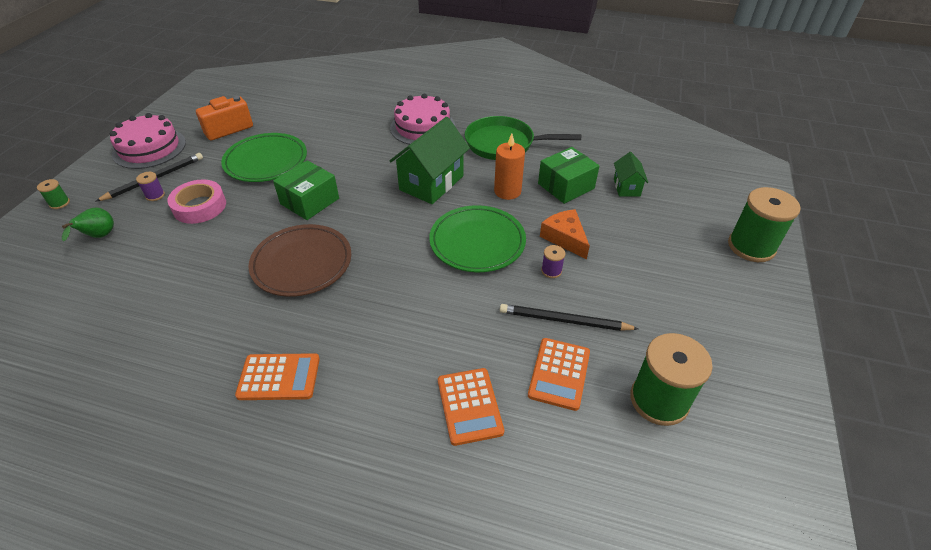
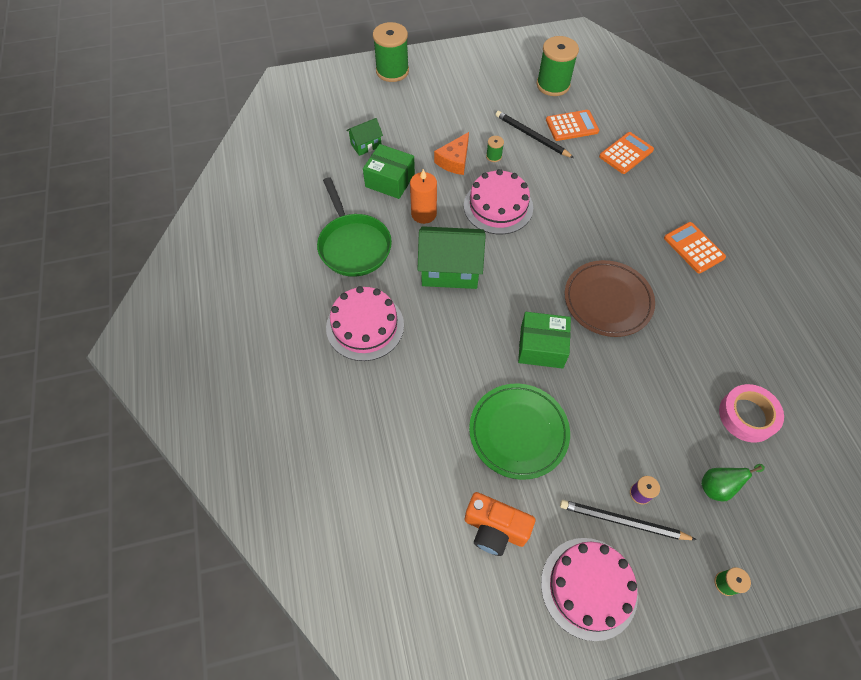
camera: 120 degrees left, 15 degrees up
(199, 206) = (619, 435): pink tape -> pink tape (747, 416)
(477, 242) = (498, 206): green plate -> pink cake
(551, 271) = (494, 156): purple spool -> green spool
(564, 320) = (532, 136): black pencil -> black pencil turned 150 degrees clockwise

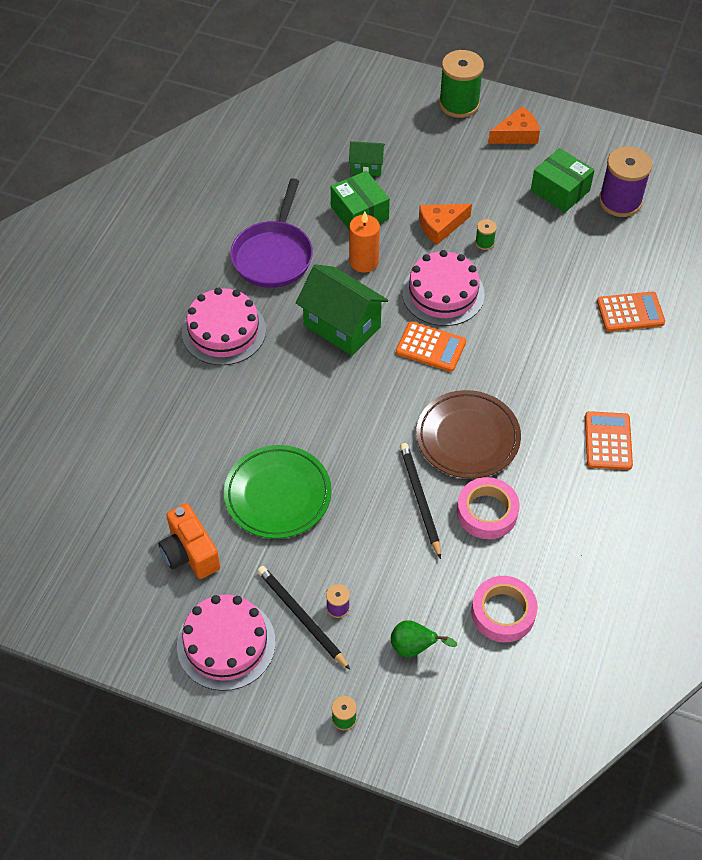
camera: 35 degrees right, 5 degrees down
(353, 245) = (274, 255): green pan -> purple pan
(449, 73) = (517, 134): none -> orange cheese
(532, 136) = (544, 243): black pencil -> black pencil (420, 499)
(541, 347) = (364, 440): green box -> green box (560, 191)
(553, 85) = (620, 201): green spool -> purple spool
(572, 126) = (598, 254): orange calculator -> orange calculator (430, 347)
(669, 347) = (487, 512): none -> pink tape

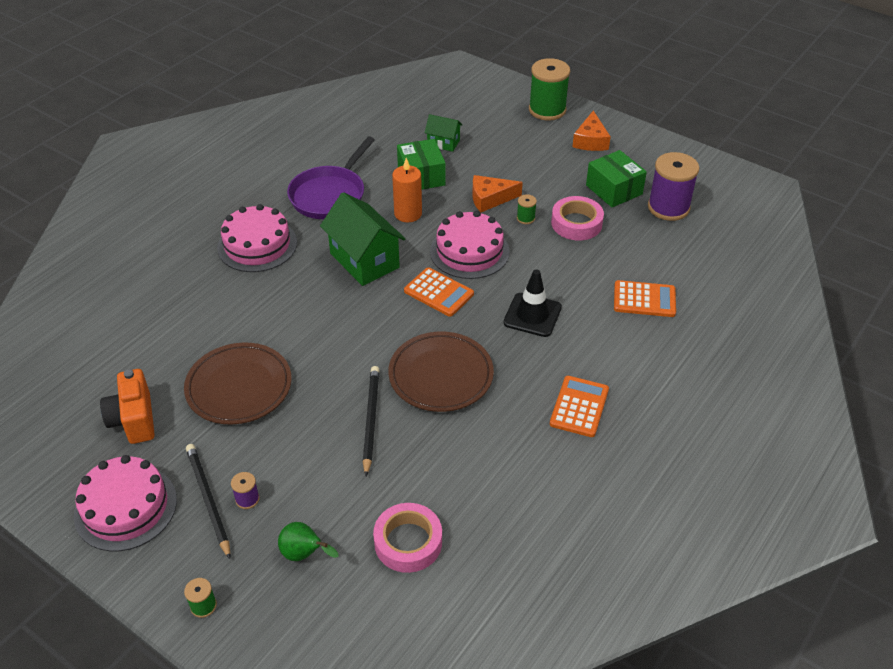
camera: 15 degrees right, 10 degrees down
(278, 495) = (239, 387): green plate -> brown plate
(487, 512) = (431, 445): pink tape -> pink tape (576, 223)
(517, 134) = (590, 140): orange cheese -> orange cheese turned 105 degrees clockwise
(530, 352) = (532, 315): none -> black traffic cone

